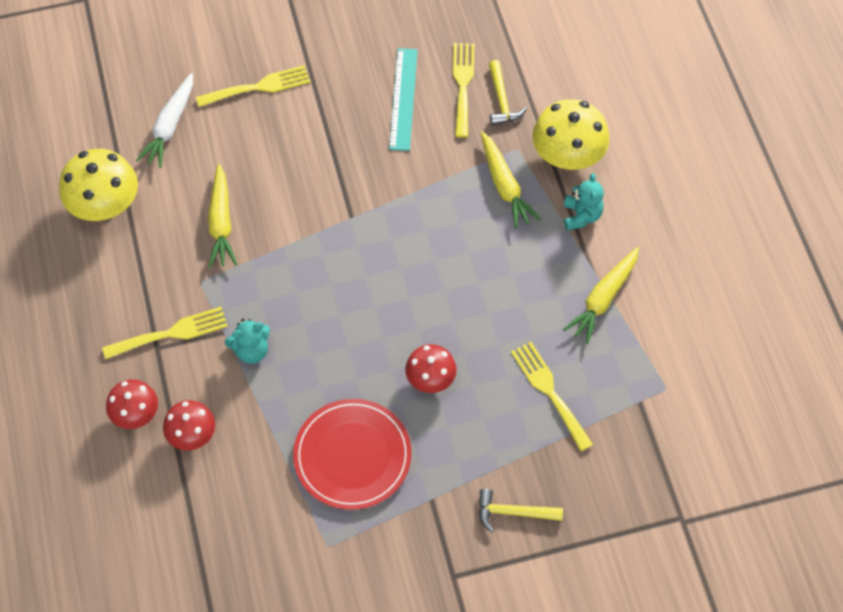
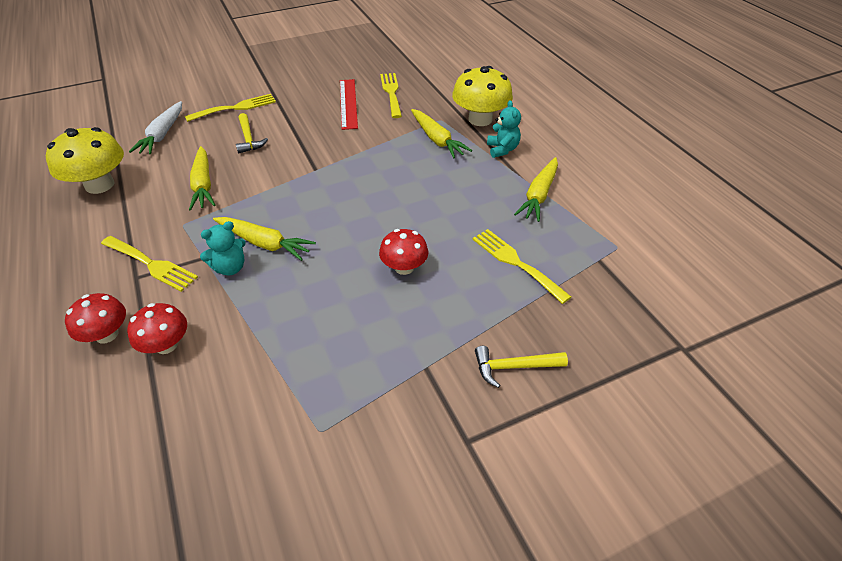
camera: 10 degrees left, 15 degrees down
(171, 333) = (151, 264): yellow fork -> yellow fork turned 60 degrees clockwise
(287, 322) = (264, 243): none -> yellow carrot
(352, 456) = (337, 340): red plate -> none
(403, 99) = (348, 103): turquoise ruler -> red ruler
(502, 100) = (422, 97): yellow hammer -> yellow hammer (249, 139)

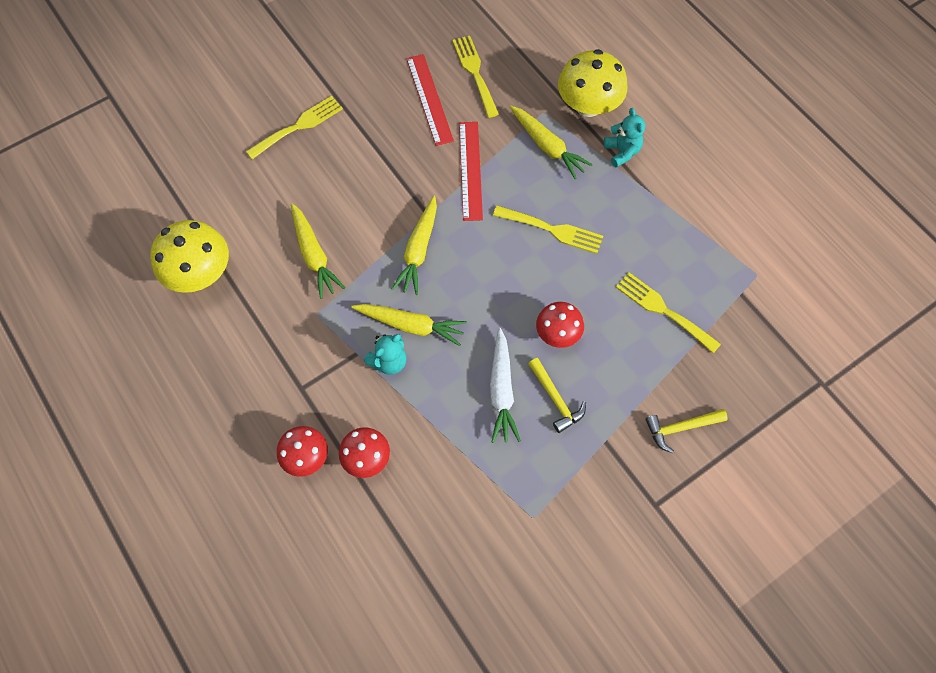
camera: 10 degrees left, 20 degrees up
(151, 264) = (309, 370): yellow fork -> yellow fork (552, 230)
(162, 134) = (232, 184): white carrot -> white carrot (501, 390)
(249, 139) = (335, 177): yellow hammer -> yellow hammer (556, 399)
(364, 147) = (470, 170): none -> red ruler
(539, 195) = (671, 216): yellow carrot -> yellow carrot (418, 250)

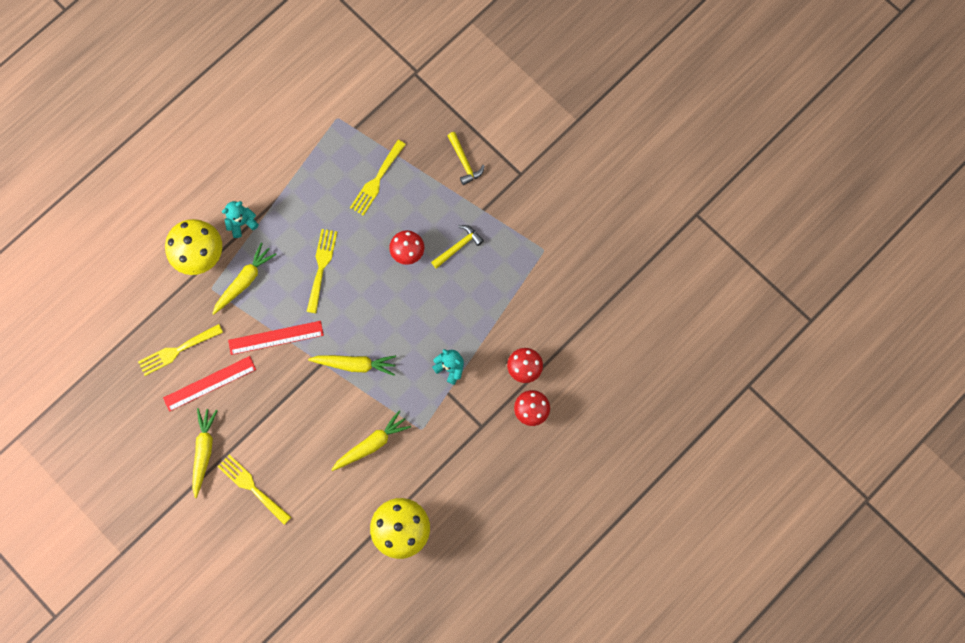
camera: 100 degrees left, 10 degrees up
(411, 325) = (419, 357): yellow carrot -> yellow carrot (204, 451)
(501, 390) = (458, 284): white carrot -> none

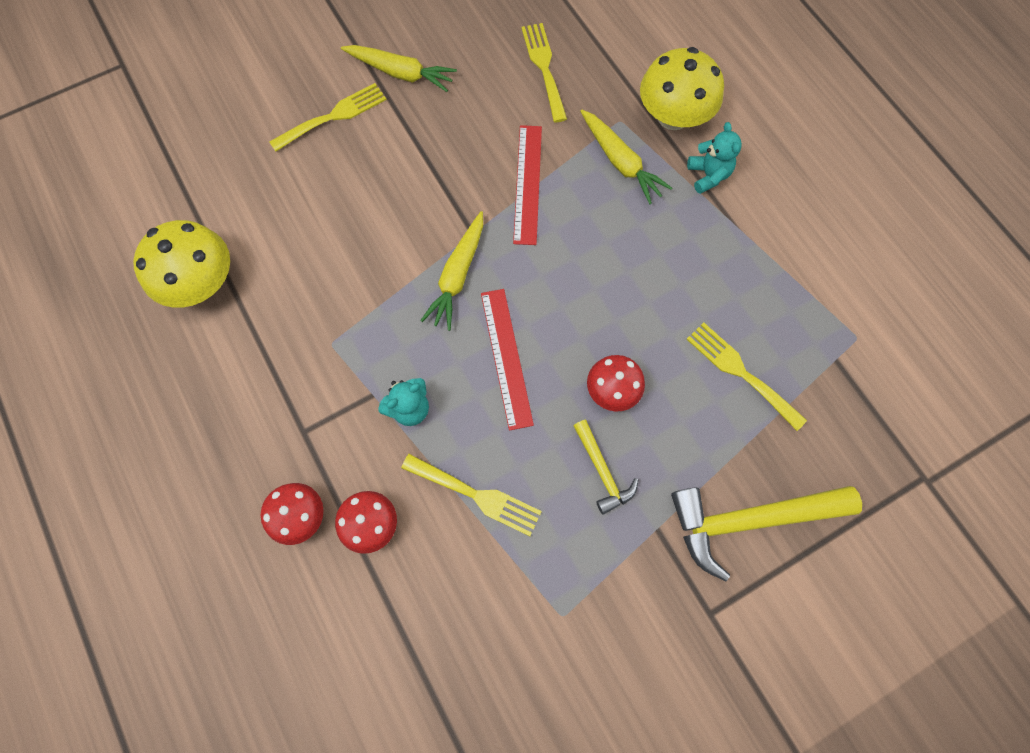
camera: 105 degrees right, 5 degrees down
(209, 383) = (488, 95): red ruler -> red ruler (506, 357)
(321, 267) = (617, 263): yellow fork -> yellow fork (476, 495)
(372, 444) = (335, 272): yellow carrot -> none
(464, 162) = (749, 520): yellow hammer -> yellow hammer, size x1.88

